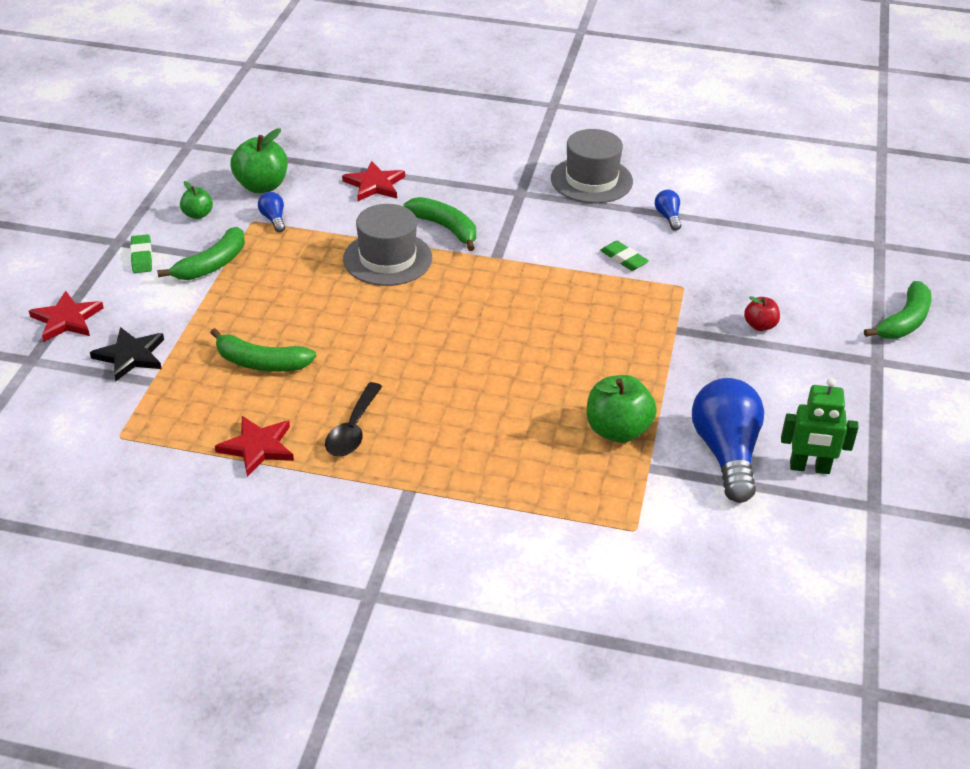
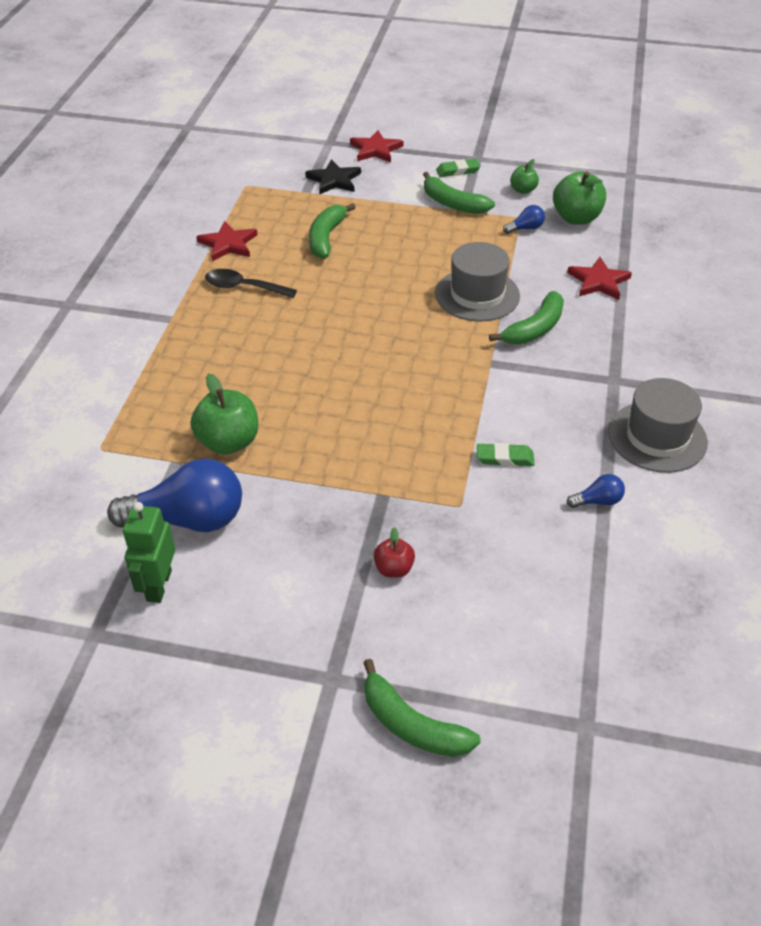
camera: 90 degrees right, 5 degrees up
(623, 259) = (505, 458): green eraser -> green eraser turned 45 degrees clockwise

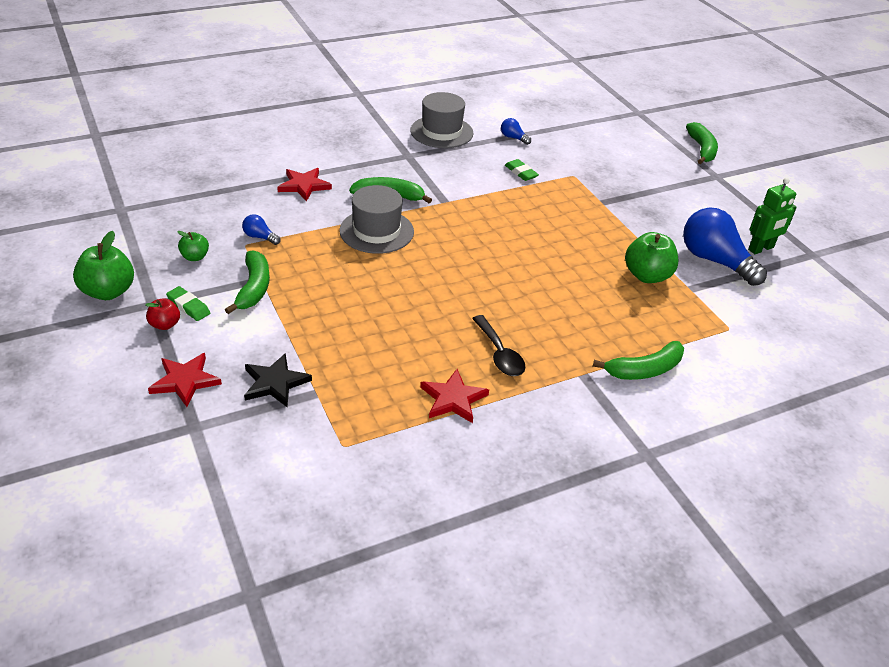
camera: 130 degrees left, 5 degrees down
(326, 238) = (380, 340): green banana -> green banana (644, 370)
(394, 569) = (639, 181): red apple -> red apple (165, 324)
(576, 218) = (220, 217): green apple -> green apple (108, 291)

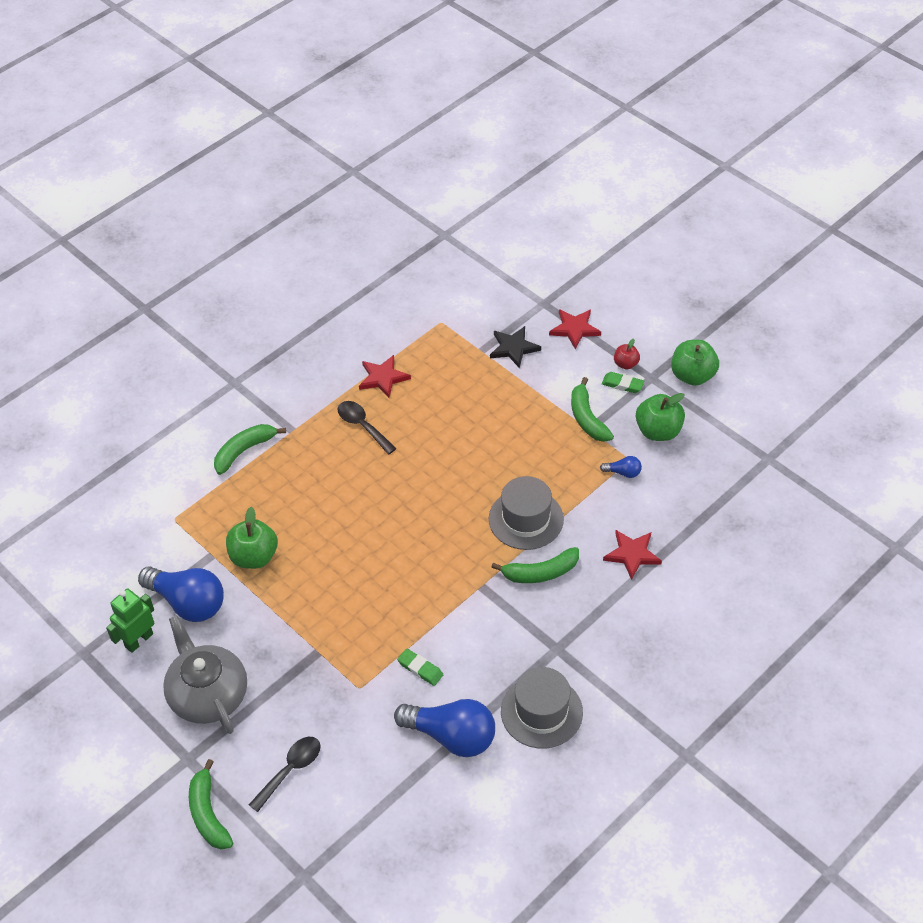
camera: 165 degrees right, 10 degrees up
(195, 257) = (658, 431): green apple -> green apple, size x1.80
(513, 138) = (452, 736): blue light bulb -> blue light bulb, size x2.28
(638, 152) = (290, 770): none -> black spoon
(699, 203) = (208, 694): none -> grey teapot

